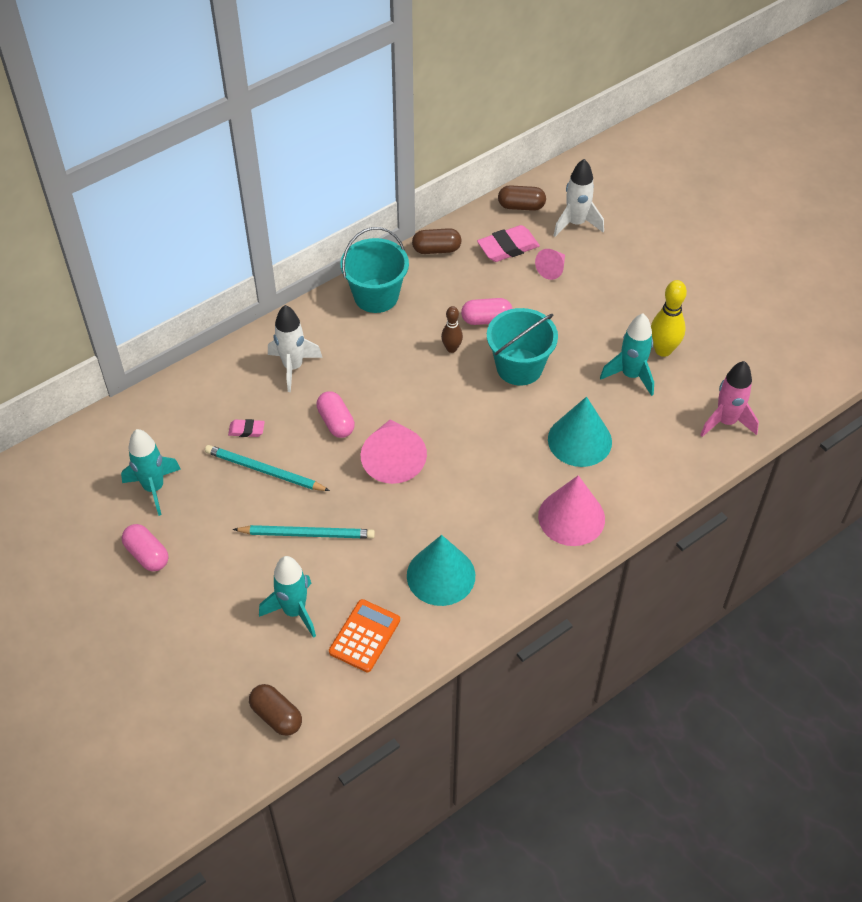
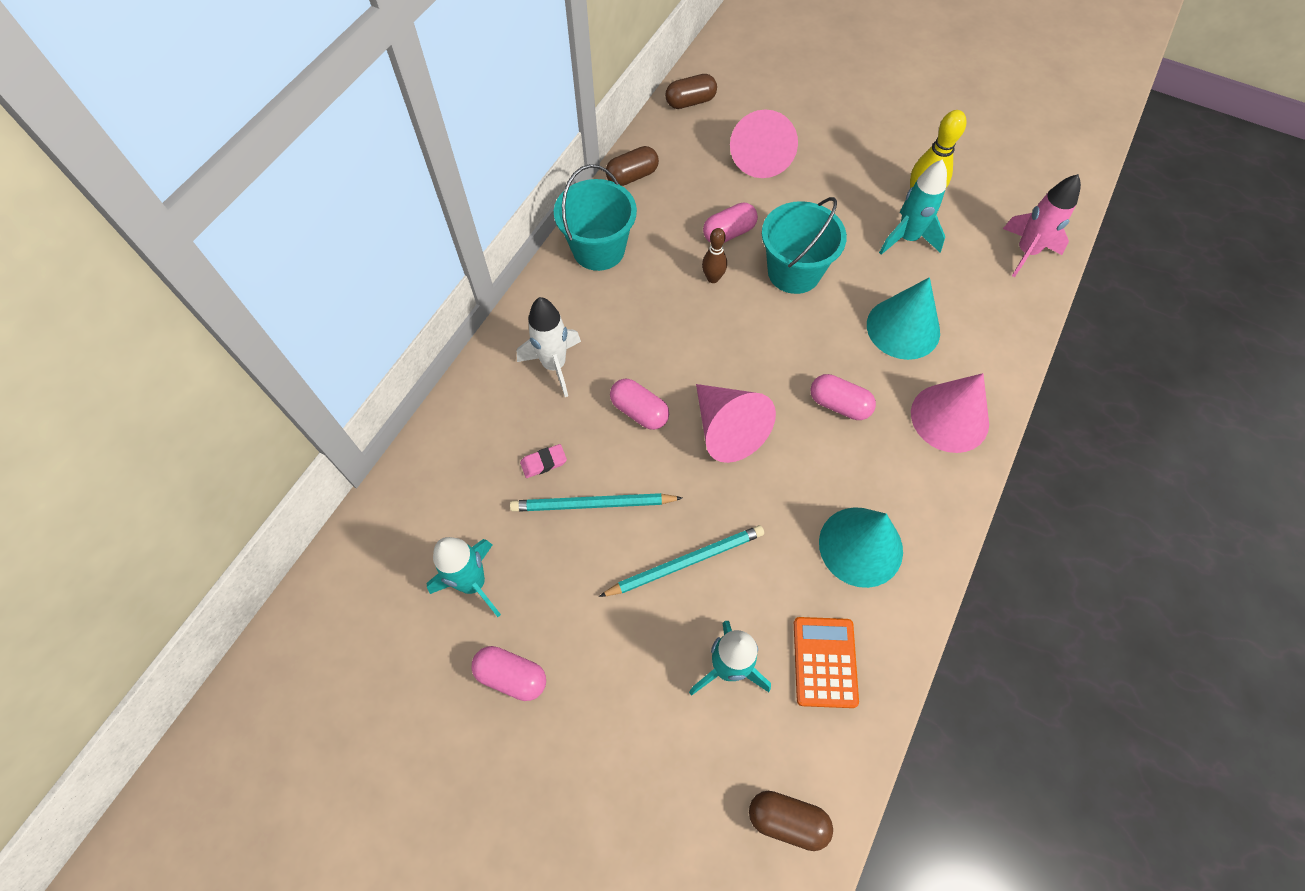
camera: 25 degrees left, 10 degrees up
(490, 475) = (839, 405): none -> pink capsule
(508, 247) = (703, 149): pink eraser -> none
(552, 269) = (761, 156): pink cone -> pink cone, size x1.85
(576, 223) = (755, 101): white rocket -> none

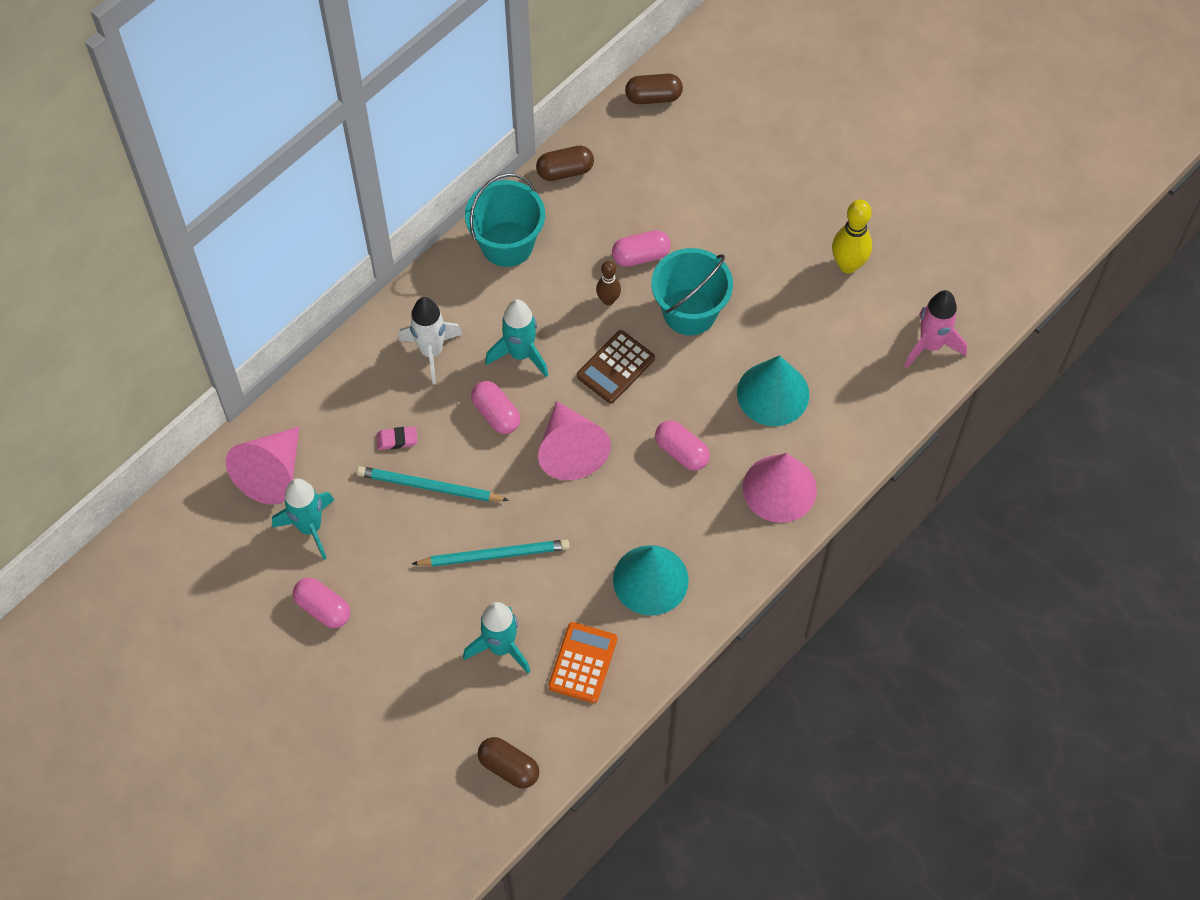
camera: 15 degrees right, 0 degrees up
(743, 338) = (615, 367): none -> brown calculator
(761, 156) = (704, 177): pink cone -> pink cone (272, 473)
(907, 238) = (817, 303): turquoise rocket -> turquoise rocket (520, 354)

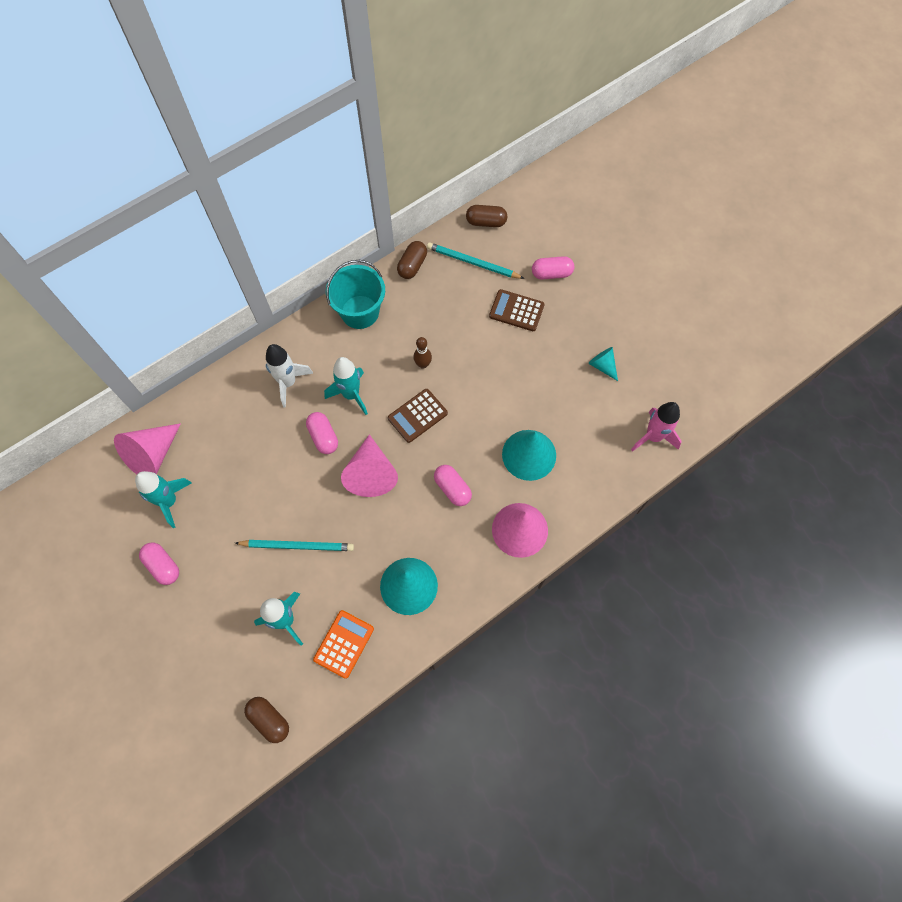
camera: 10 degrees right, 5 degrees up
(397, 439) = (248, 444): pink eraser -> none
(429, 487) = (262, 484): turquoise pencil -> turquoise pencil (472, 263)
(565, 171) = (412, 265): brown capsule -> brown capsule turned 60 degrees counterclockwise
(640, 256) = (453, 335): pink capsule -> pink capsule (551, 273)
(689, 312) = (480, 383): turquoise bucket -> none
(719, 210) = (516, 310): none -> brown calculator
(848, 265) = (602, 366): yellow bowling pin -> turquoise cone

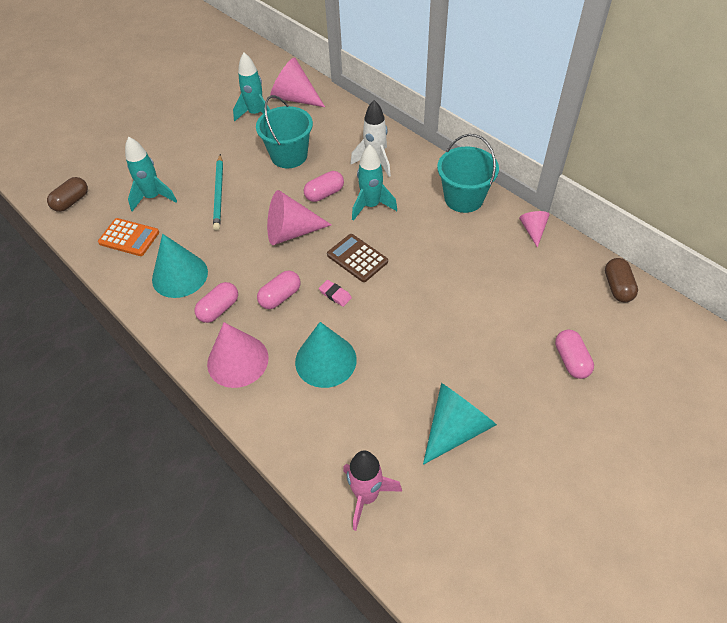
camera: 85 degrees right, 15 degrees down
(163, 566) = (202, 121): pink capsule -> pink capsule (219, 309)
(254, 468) = (289, 156): none -> turquoise bucket
(412, 265) = (533, 230): brown capsule -> pink cone
(423, 364) = (416, 255): brown bowling pin -> none
(458, 440) = (335, 295): none -> pink eraser
(472, 263) = (556, 281): turquoise pencil -> none
(516, 310) = (507, 329): brown calculator -> none
(602, 366) = (455, 428): turquoise cone -> turquoise cone, size x1.85

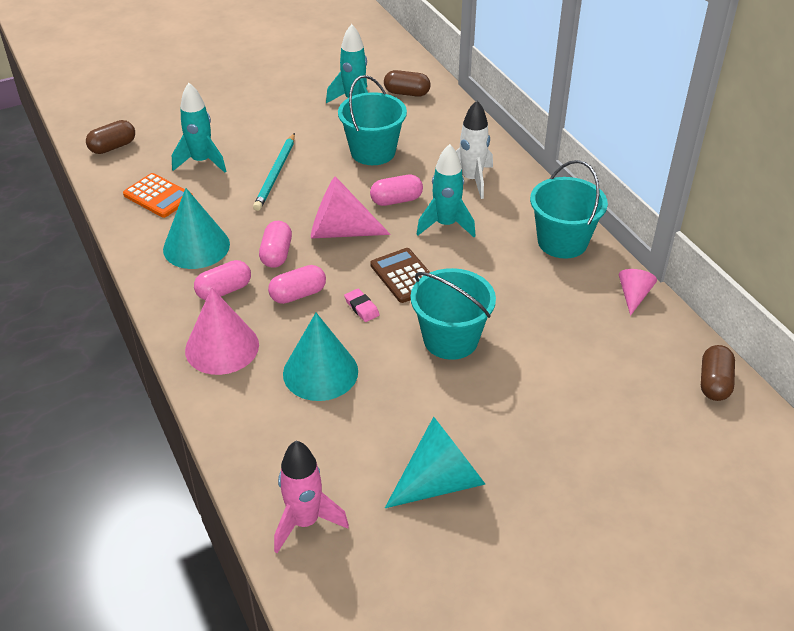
camera: 15 degrees right, 10 degrees down
(295, 98) = (406, 93): pink cone -> brown capsule
(414, 303) = (450, 339): none -> turquoise bucket
(571, 360) = (616, 447): pink capsule -> pink capsule (276, 254)

